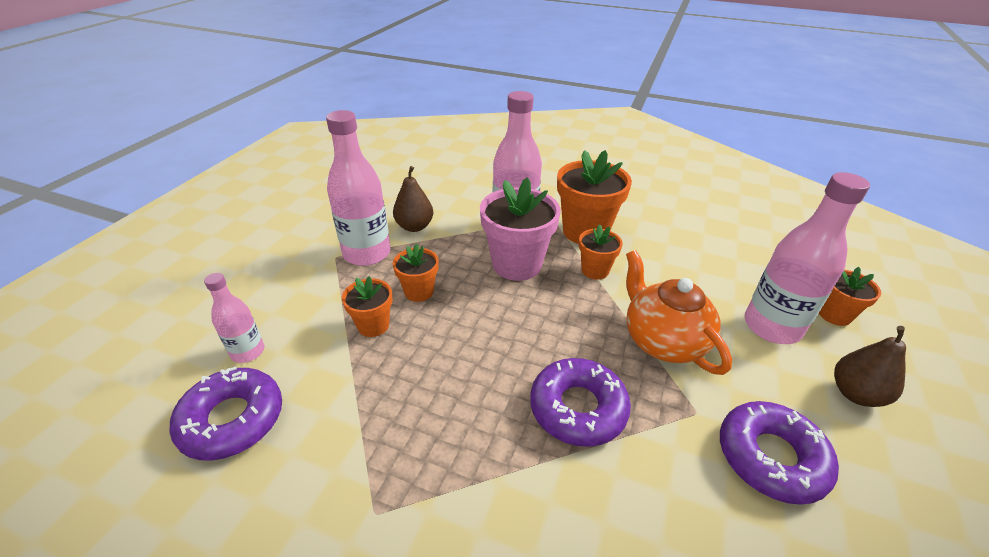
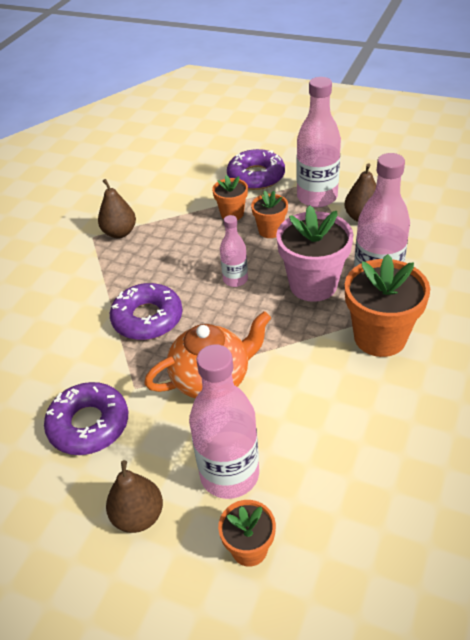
camera: 95 degrees right, 5 degrees up
(232, 420) = (158, 177): purple donut -> purple donut (256, 176)
(248, 352) = (208, 169): pink bottle -> pink bottle (235, 279)
(376, 466) = (120, 232): none -> brown pear
(595, 270) = (310, 340): orange flower pot -> none

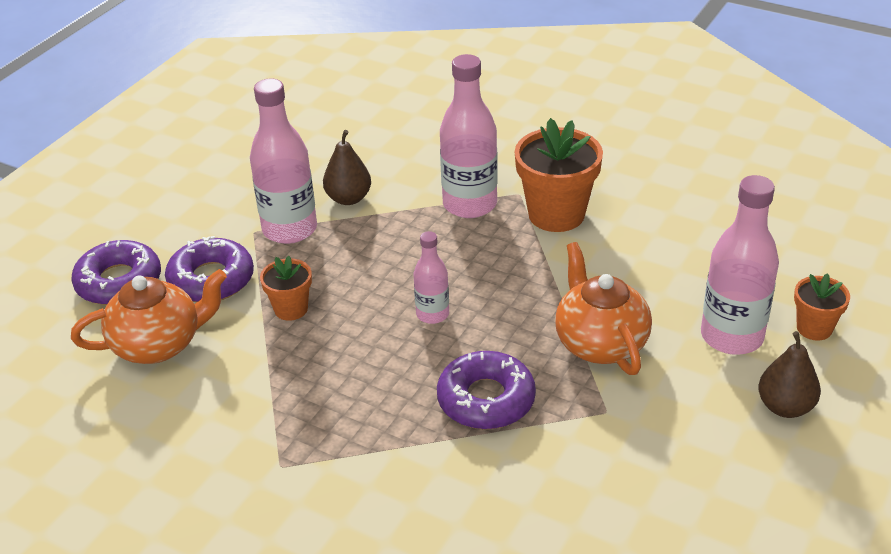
camera: 85 degrees left, 5 degrees down
(89, 424) = (662, 453): purple donut -> purple donut (119, 282)
(120, 232) = (284, 432): brown pear -> none
(193, 171) = (158, 345): none -> orange teapot
(270, 230) = (344, 276): orange flower pot -> none
(313, 285) = (461, 251): pink flower pot -> none

